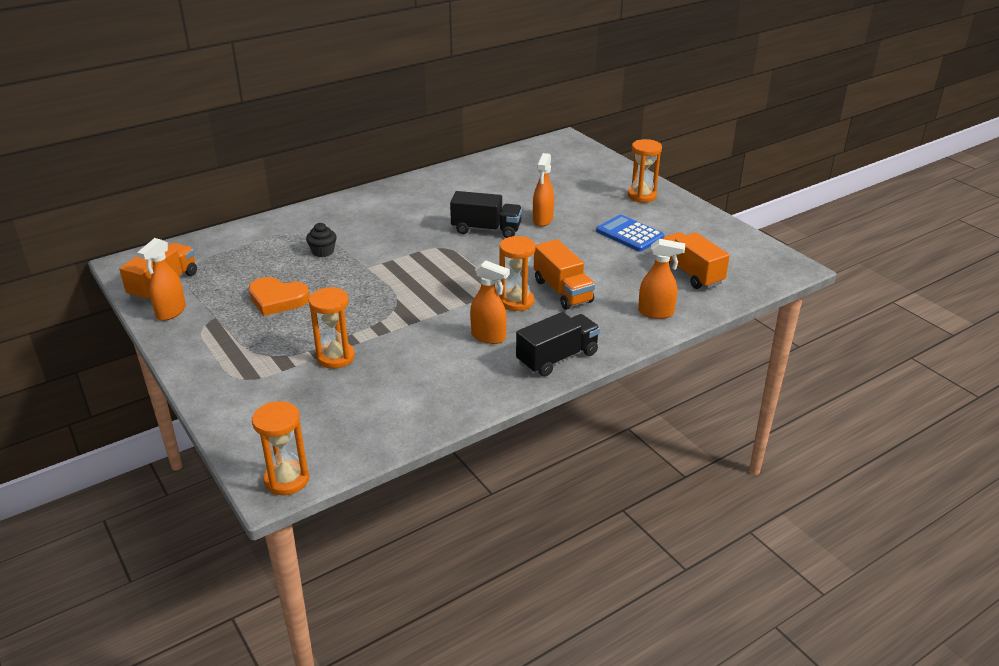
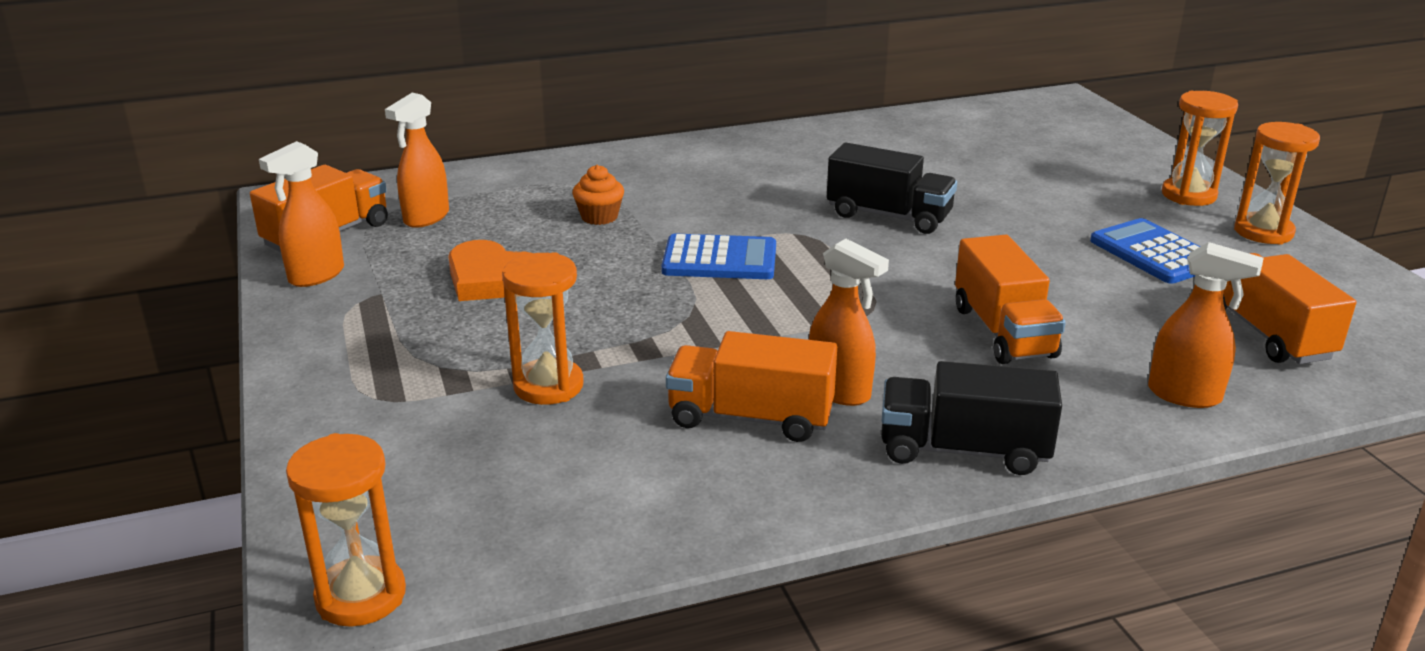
camera: 15 degrees right, 5 degrees down
(323, 251) = (599, 217): black cupcake -> orange cupcake
(401, 269) = (719, 259): none -> blue calculator
(448, 358) = (750, 418): none -> orange truck
(516, 301) = (910, 338): orange hourglass -> orange hourglass (1263, 232)
(542, 220) = (994, 212): orange spray bottle -> orange spray bottle (426, 218)
(557, 358) = (963, 450): black truck -> black truck turned 150 degrees counterclockwise

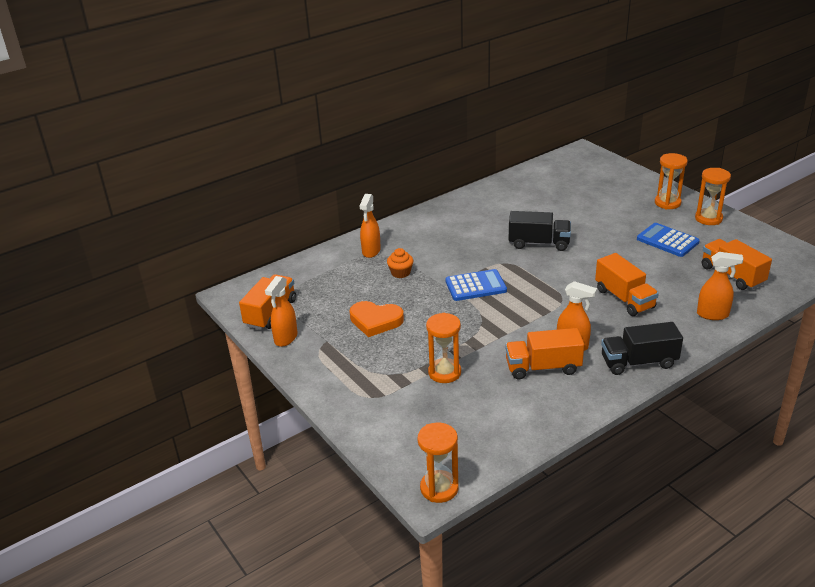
camera: 15 degrees left, 5 degrees up
(426, 218) = (313, 292): orange spray bottle -> orange spray bottle (371, 251)

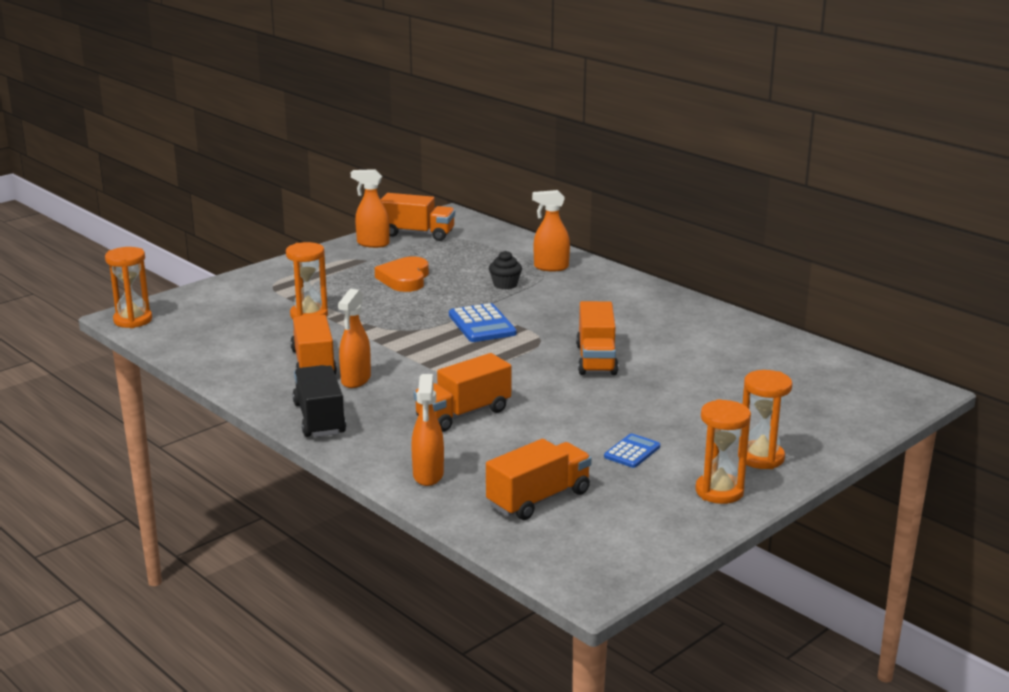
camera: 80 degrees right, 10 degrees down
(400, 273) = (505, 284): orange cupcake -> black cupcake
(539, 243) = (596, 359): black truck -> orange truck
(667, 241) = (632, 452): blue calculator -> blue calculator, size x0.62

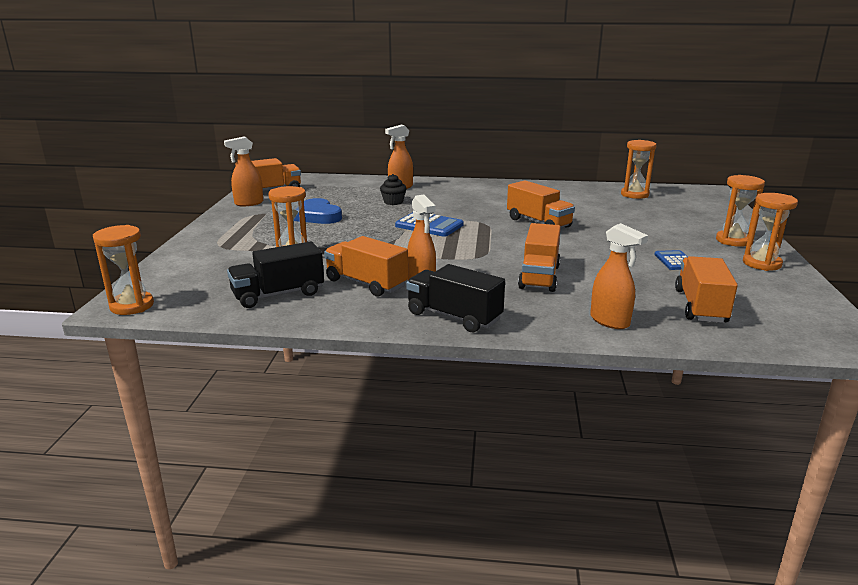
camera: 40 degrees left, 0 degrees up
(236, 348) = (278, 294): none -> black truck
(404, 279) = (318, 216): orange heart -> blue heart
(800, 363) = (634, 194): none -> orange hourglass

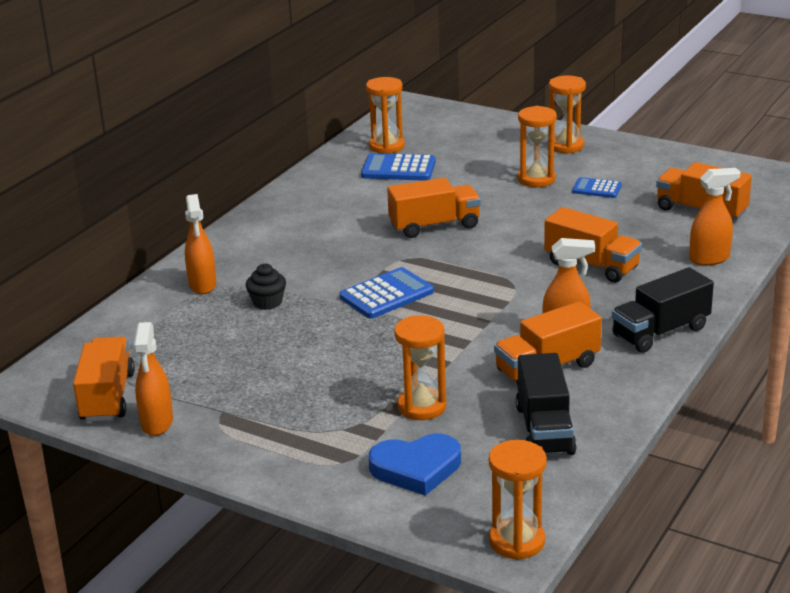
camera: 65 degrees left, 5 degrees up
(318, 216) = (276, 369): blue heart -> blue heart (416, 468)
(607, 202) = (398, 169): none -> blue calculator
(761, 263) = (628, 154): orange hourglass -> orange hourglass (536, 179)

